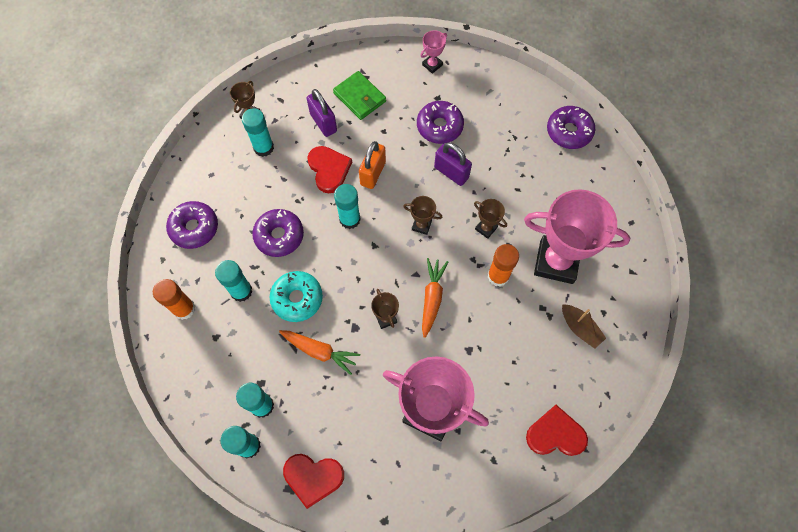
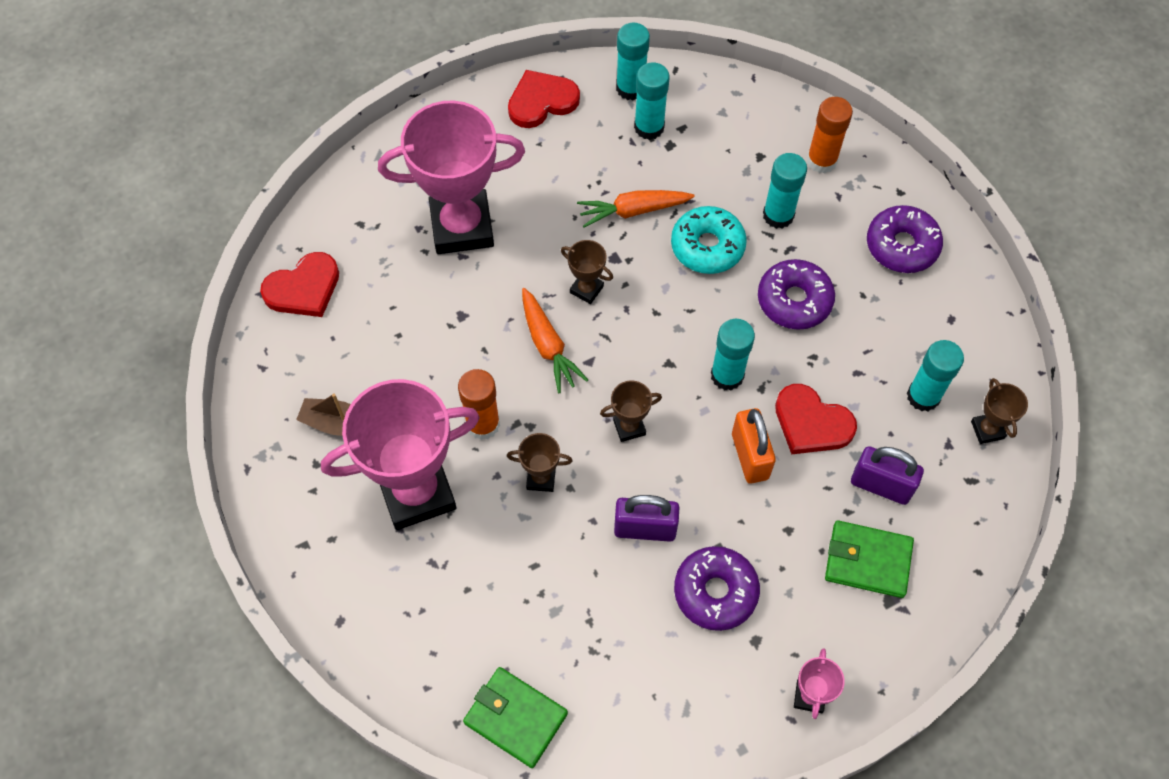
camera: 145 degrees right, 5 degrees down
(569, 131) = (515, 718): purple donut -> green wallet

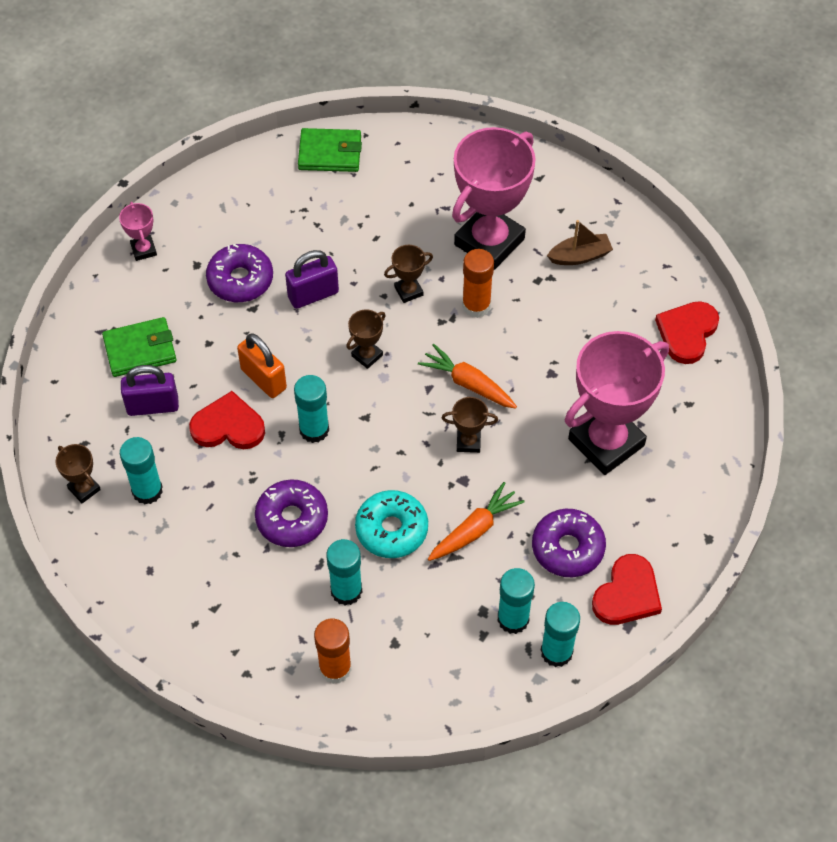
camera: 150 degrees right, 5 degrees down
(902, 246) = (221, 617): purple donut -> purple donut (567, 548)

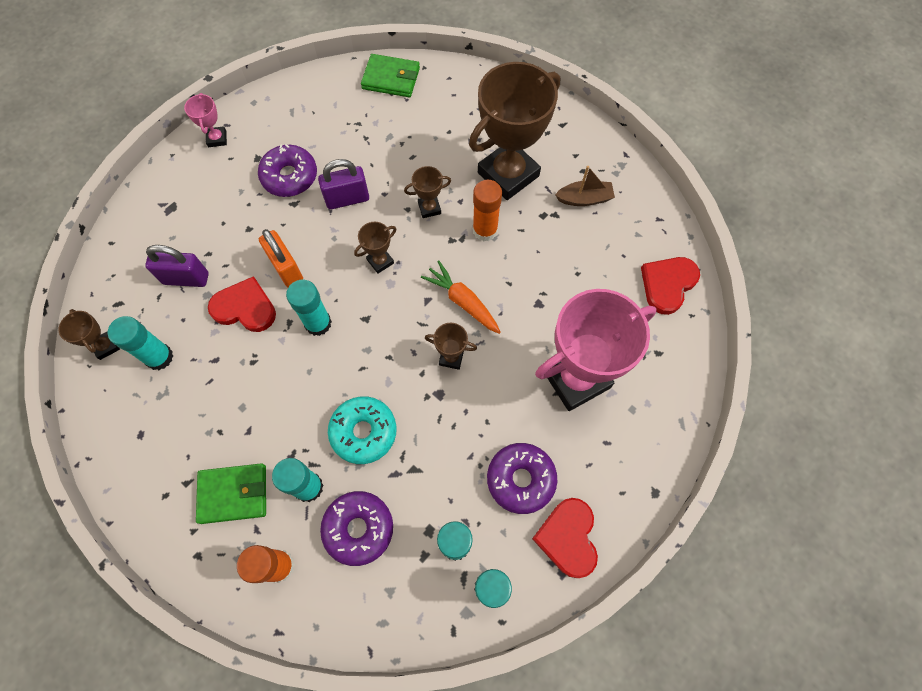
camera: 10 degrees right, 10 degrees up
(140, 350) = (190, 226): green wallet -> green wallet (233, 494)
(292, 519) = (277, 406): purple donut -> purple donut (358, 528)
(474, 530) = (439, 445): orange carrot -> none
(489, 242) = (508, 174): pink trophy -> brown trophy
(627, 594) = (568, 537): red heart -> red heart turned 135 degrees clockwise

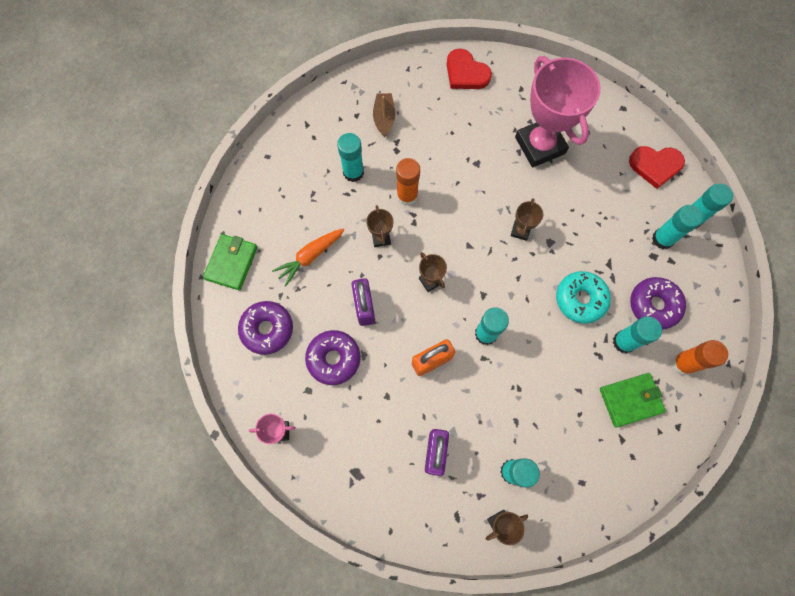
camera: 85 degrees left, 5 degrees up
(233, 494) = (630, 400): green wallet -> green wallet turned 75 degrees clockwise
(245, 307) = (468, 396): red heart -> none
(463, 301) = (472, 218): orange carrot -> orange carrot (310, 257)
(508, 174) = (353, 172): brown trophy -> turquoise glue stick
(520, 479) = (615, 191): purple donut -> purple donut (267, 329)

